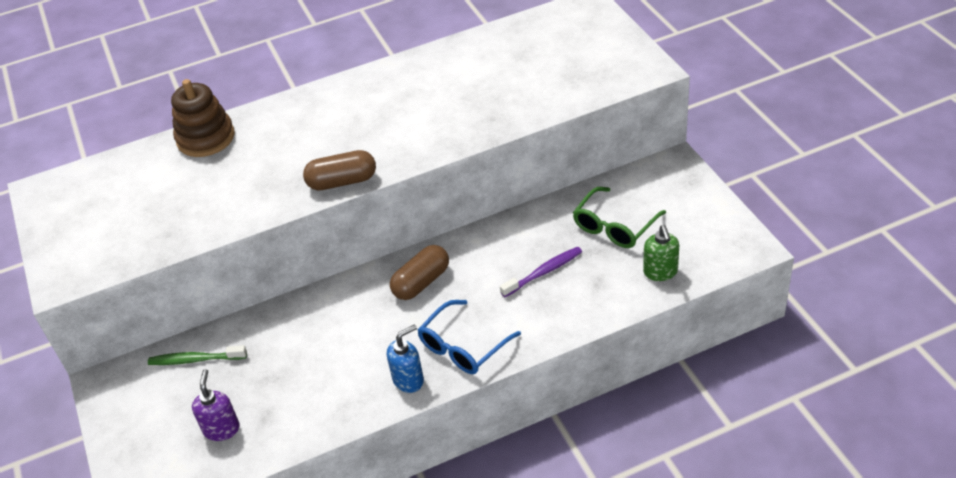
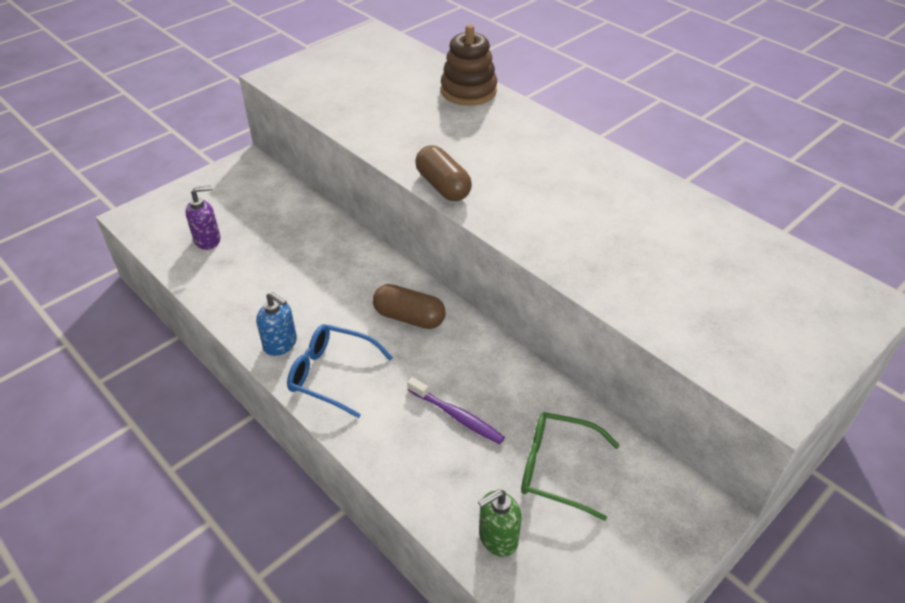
camera: 65 degrees right, 0 degrees up
(195, 360) = (279, 201): green toothbrush -> none

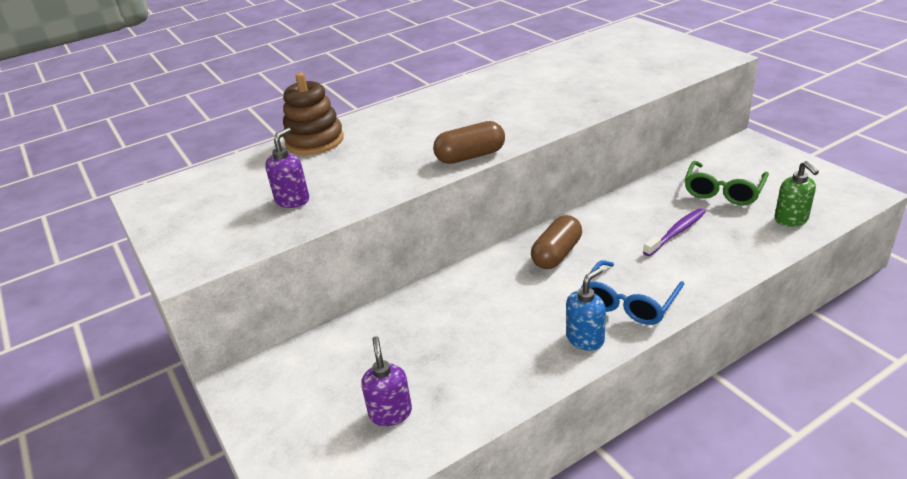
camera: 75 degrees left, 10 degrees down
(363, 101) = (292, 200): none -> purple soap dispenser

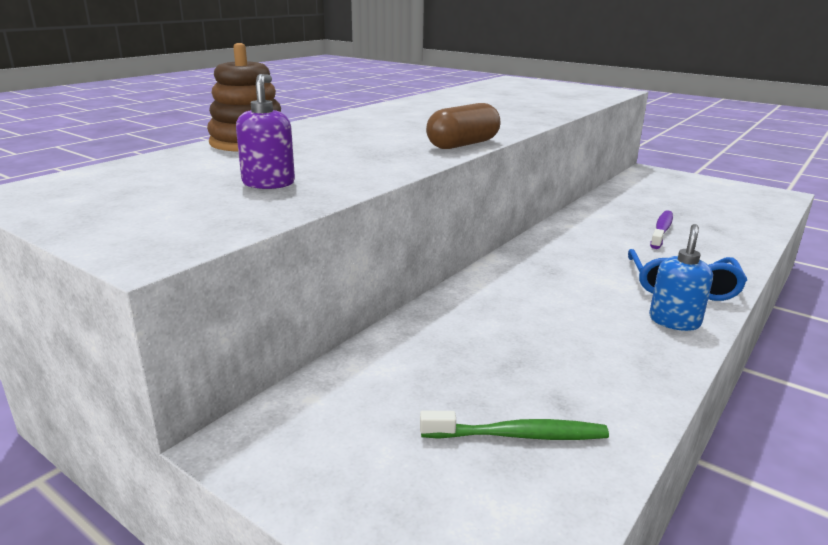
camera: 25 degrees left, 10 degrees down
(390, 413) = (518, 435): purple soap dispenser -> green toothbrush
(557, 254) = (564, 256): brown capsule -> none
(723, 191) = (667, 201): green glasses -> none
(791, 219) = (748, 214): green soap dispenser -> none

